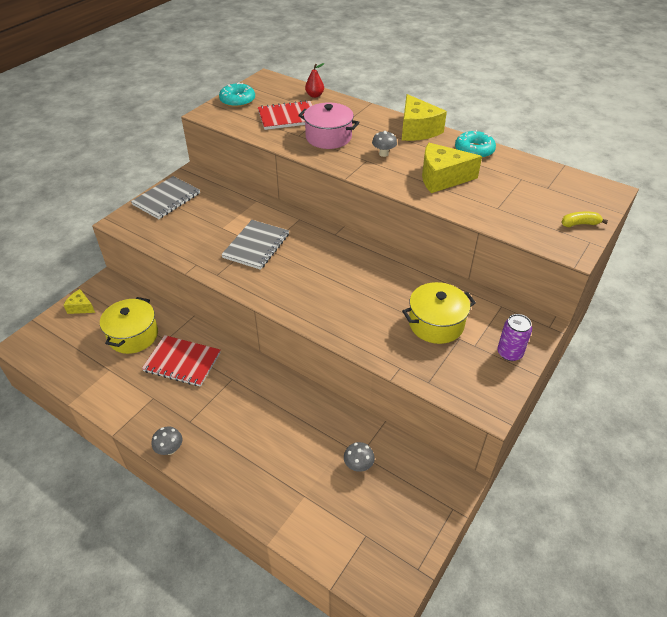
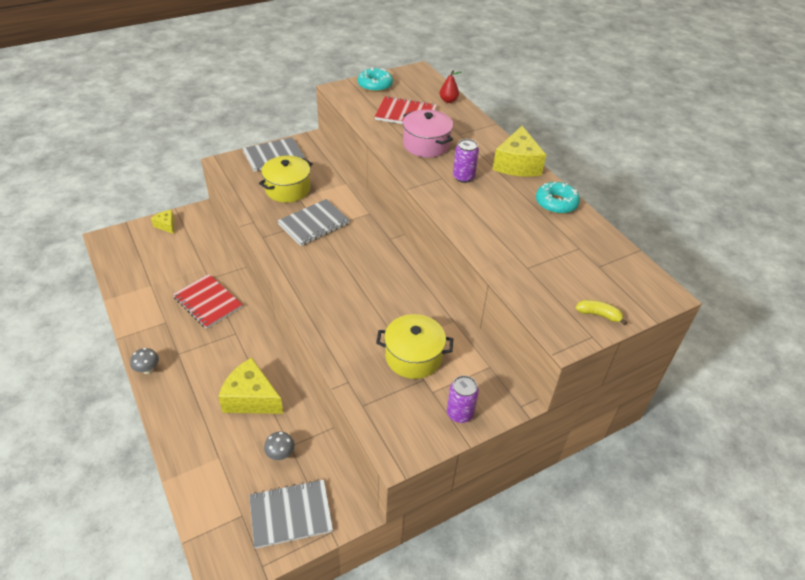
camera: 25 degrees right, 0 degrees up
(133, 335) = (187, 264): yellow pot -> yellow pot (288, 189)
(383, 154) = (463, 177): grey mushroom -> purple can
(407, 512) = (290, 514): none -> grey notebook
(442, 178) = (499, 219): yellow cheese -> yellow cheese (251, 398)

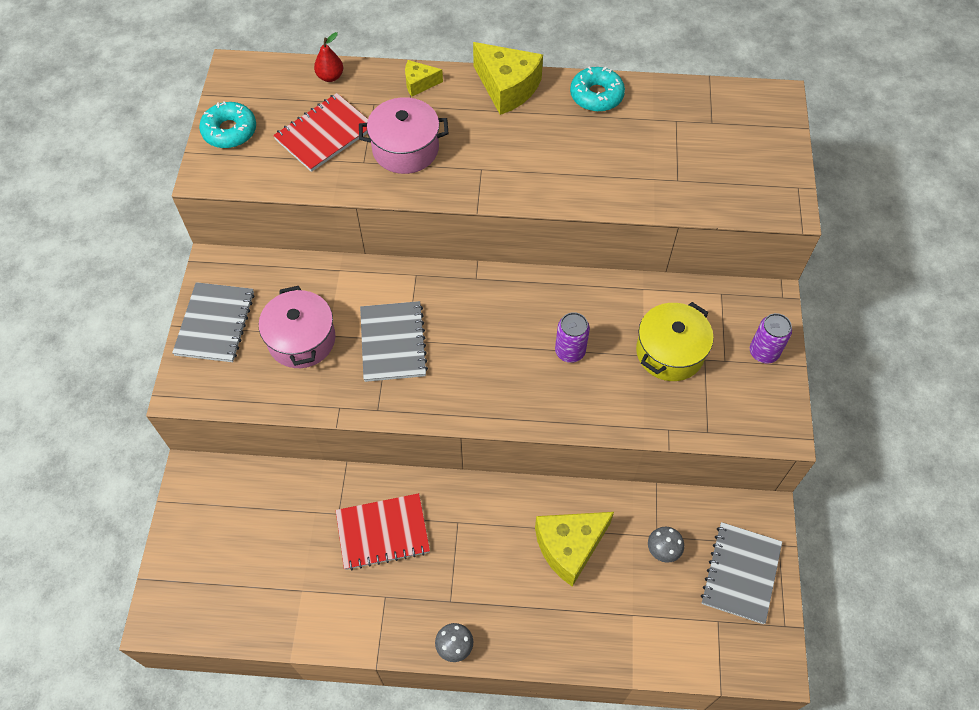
camera: 55 degrees left, 15 degrees up
(166, 225) = (189, 527): yellow cheese -> yellow cheese (419, 83)
(288, 189) = (301, 340): yellow pot -> pink pot
(463, 177) = (494, 148): purple can -> purple can (570, 351)
(598, 315) = (774, 165): yellow banana -> none

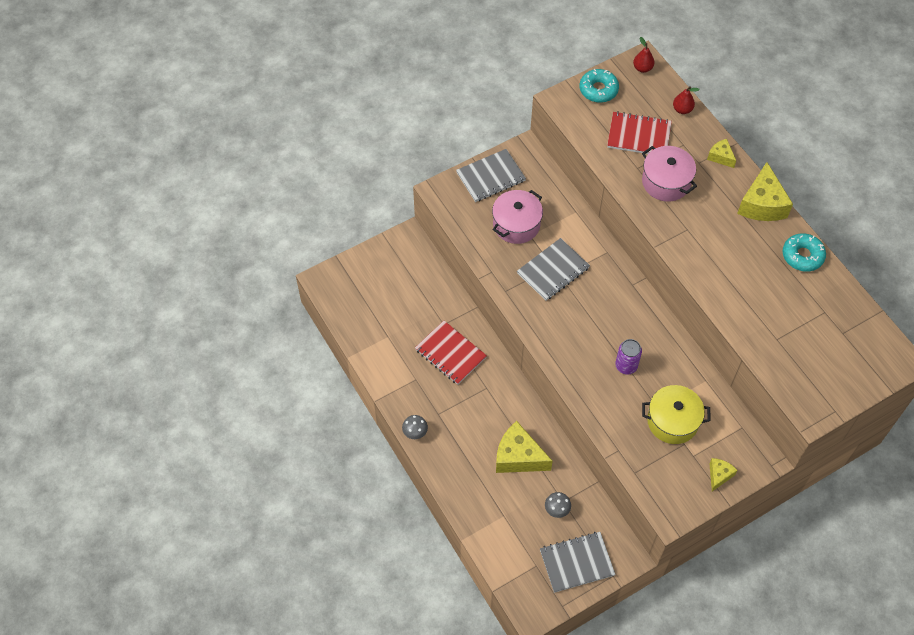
camera: 55 degrees right, 0 degrees up
(244, 76) = (642, 68): none -> red pear
(763, 352) = (719, 475): purple can -> yellow cheese

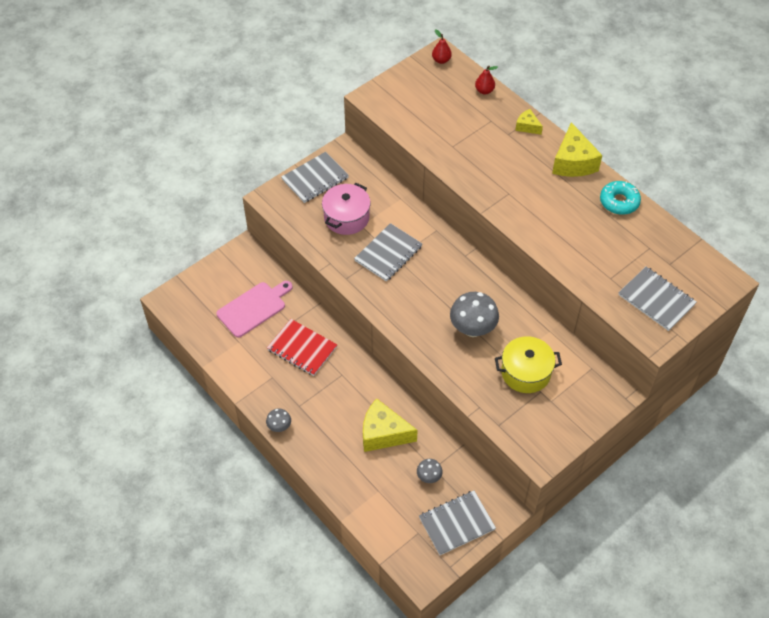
camera: 10 degrees left, 5 degrees down
(408, 303) = (253, 308): none -> pink cutting board
(598, 90) = (404, 84): turquoise donut -> none
(626, 366) = (472, 329): purple can -> grey mushroom
(639, 135) = (448, 118): red notebook -> none
(666, 182) = (481, 155): pink pot -> none
(719, 475) = (578, 415): yellow cheese -> none
(821, 370) = (656, 299): none -> grey notebook

